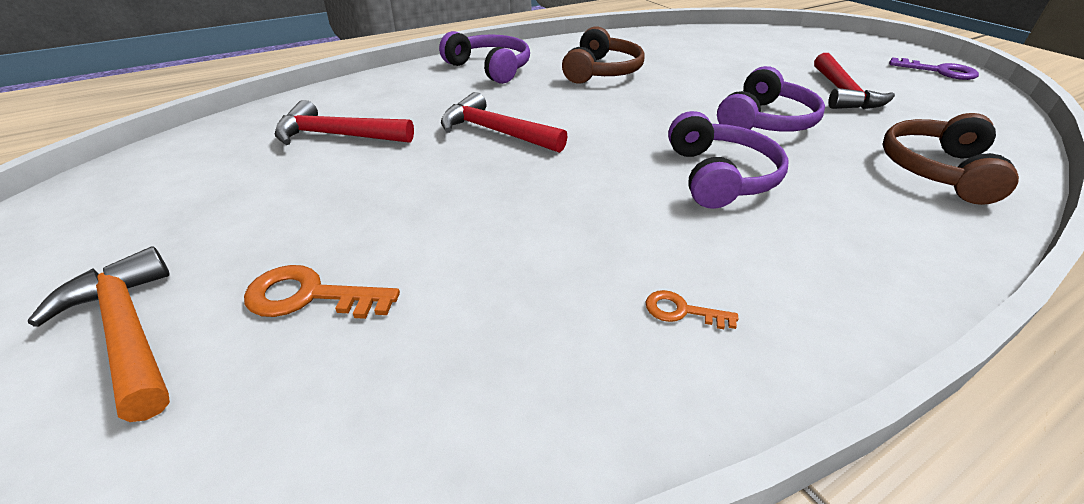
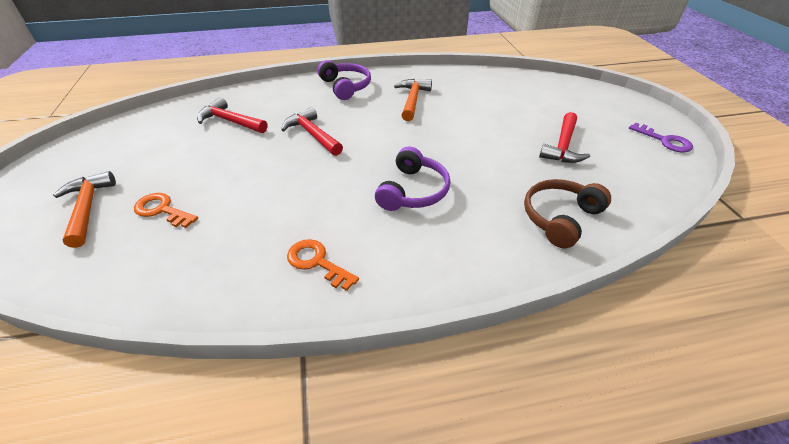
camera: 20 degrees right, 5 degrees up
(602, 71) = (412, 100): brown headphones -> orange hammer
(682, 311) = (317, 262): orange key -> orange key, size x1.73
(765, 121) = (483, 158): purple headphones -> none

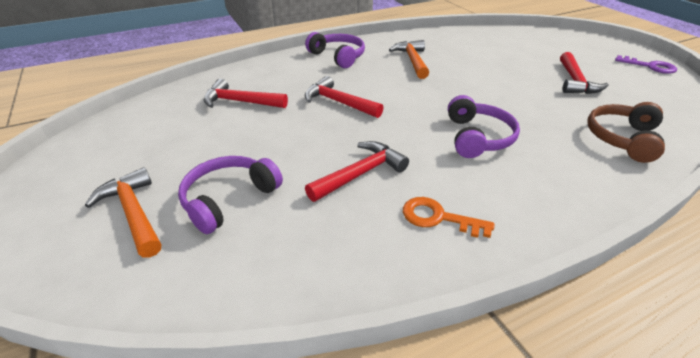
camera: 15 degrees left, 5 degrees down
(162, 210) = (229, 199): orange key -> purple headphones
(281, 208) = (360, 174): none -> red hammer

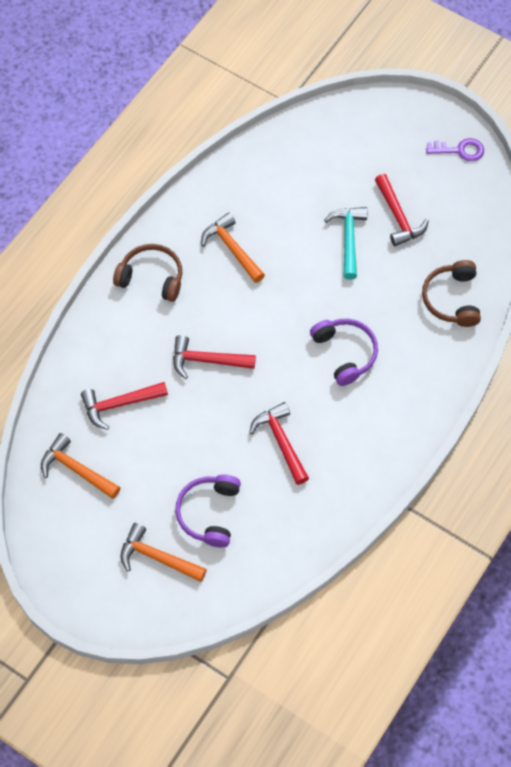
camera: 30 degrees left, 25 degrees up
(157, 123) = (76, 469): none -> orange hammer
(338, 56) = (152, 277): purple headphones -> brown headphones
(360, 174) = (281, 442): red hammer -> red hammer turned 45 degrees counterclockwise
(438, 218) = (354, 456): orange key -> none
(519, 80) = (348, 239): none -> turquoise hammer

